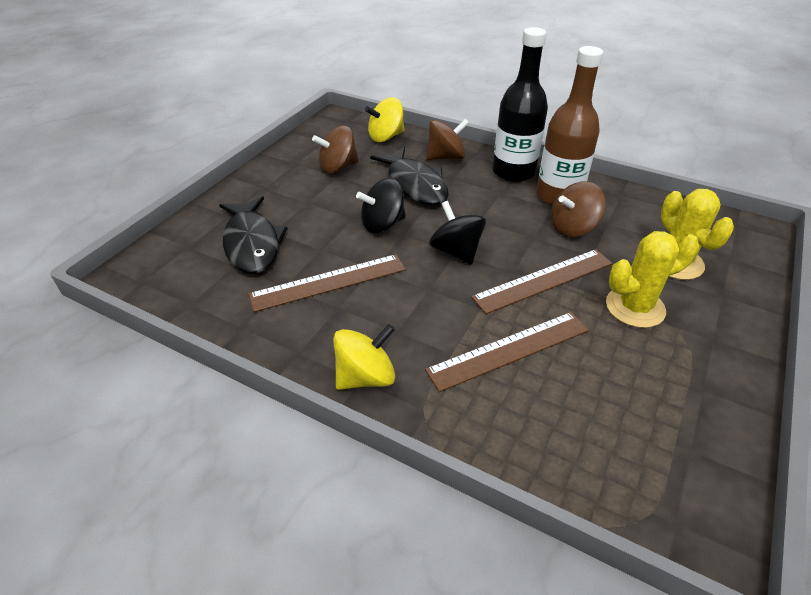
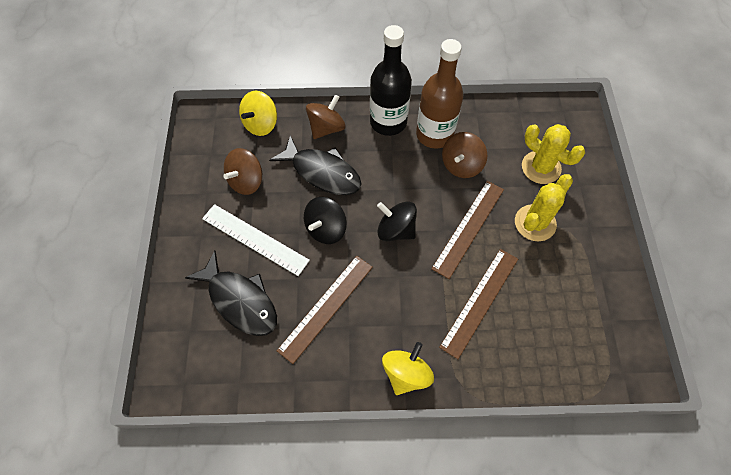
camera: 30 degrees left, 20 degrees up
(308, 207) = (255, 239): none -> white ruler

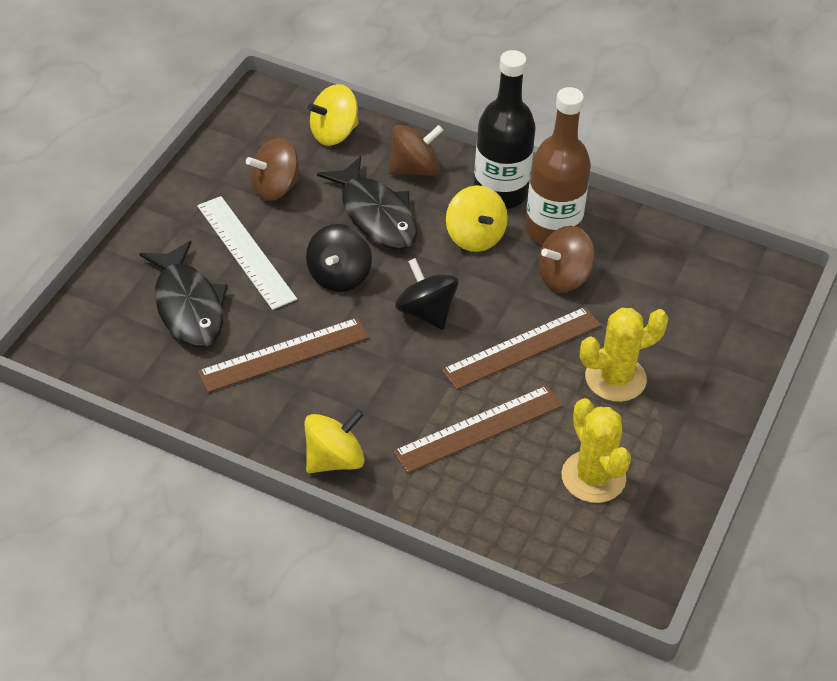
camera: 25 degrees right, 15 degrees down
(326, 229) = (339, 276): black spinning top -> black spinning top turned 45 degrees counterclockwise
(392, 160) = (475, 237): none -> yellow spinning top
(541, 167) = (672, 322): yellow cactus -> yellow cactus (593, 477)

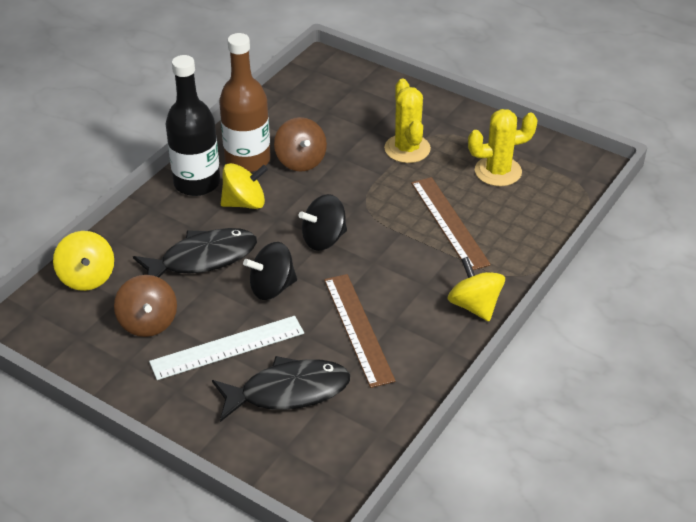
camera: 80 degrees left, 5 degrees down
(339, 276) = (272, 287): black spinning top -> black spinning top turned 135 degrees clockwise
(414, 169) = (152, 229): brown spinning top -> none
(522, 348) = (370, 191): brown ruler -> none

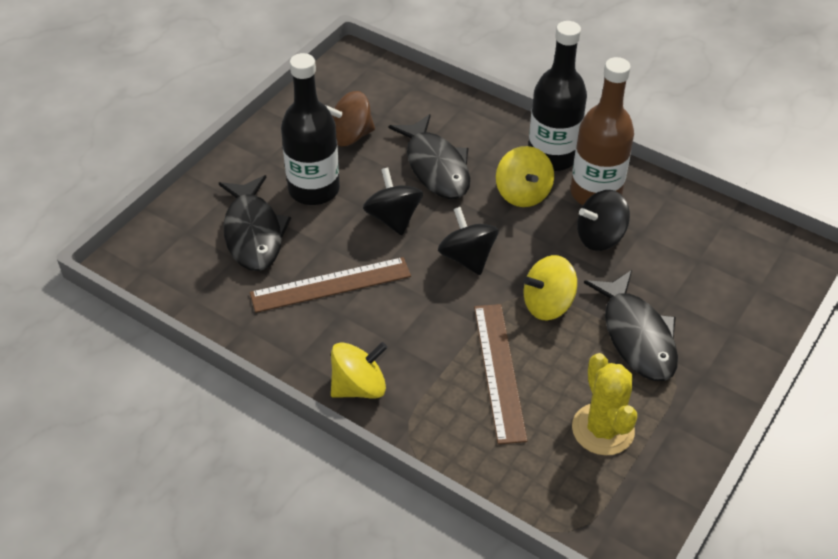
camera: 90 degrees right, 5 degrees up
(87, 277) = (411, 93): yellow spinning top -> yellow spinning top (547, 304)
(227, 347) = (314, 189): white ruler -> black bottle
(301, 161) = (600, 237): brown spinning top -> black spinning top
(407, 149) = (636, 336): yellow cactus -> black fish
(449, 223) = (499, 371): brown ruler -> brown ruler turned 75 degrees counterclockwise

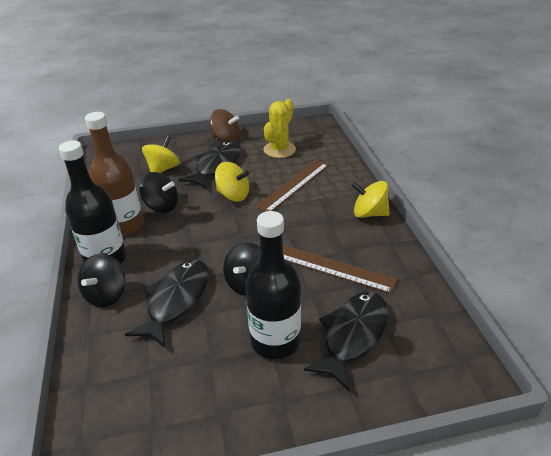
camera: 135 degrees left, 10 degrees down
(350, 136) = (195, 370): brown spinning top -> brown spinning top (226, 138)
(467, 257) = (239, 236): black spinning top -> black spinning top (106, 295)
(523, 193) = (158, 249): yellow spinning top -> yellow spinning top (163, 169)

